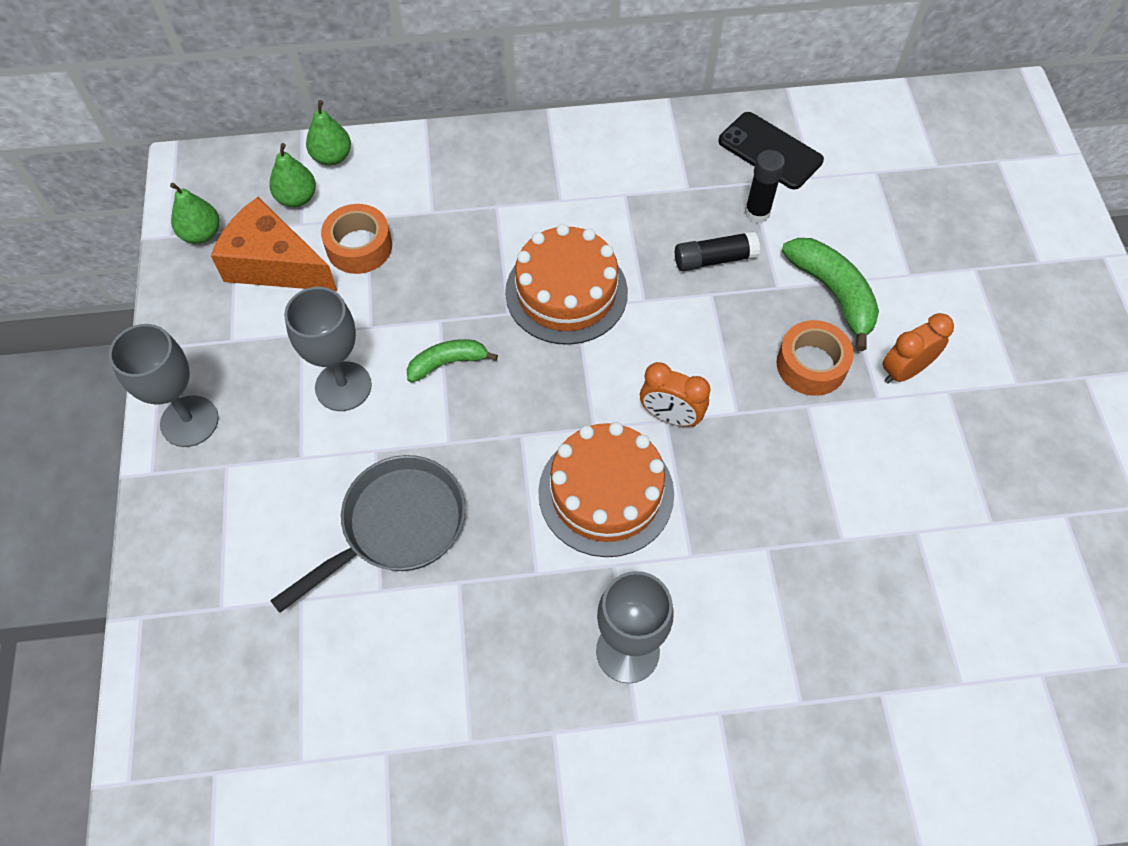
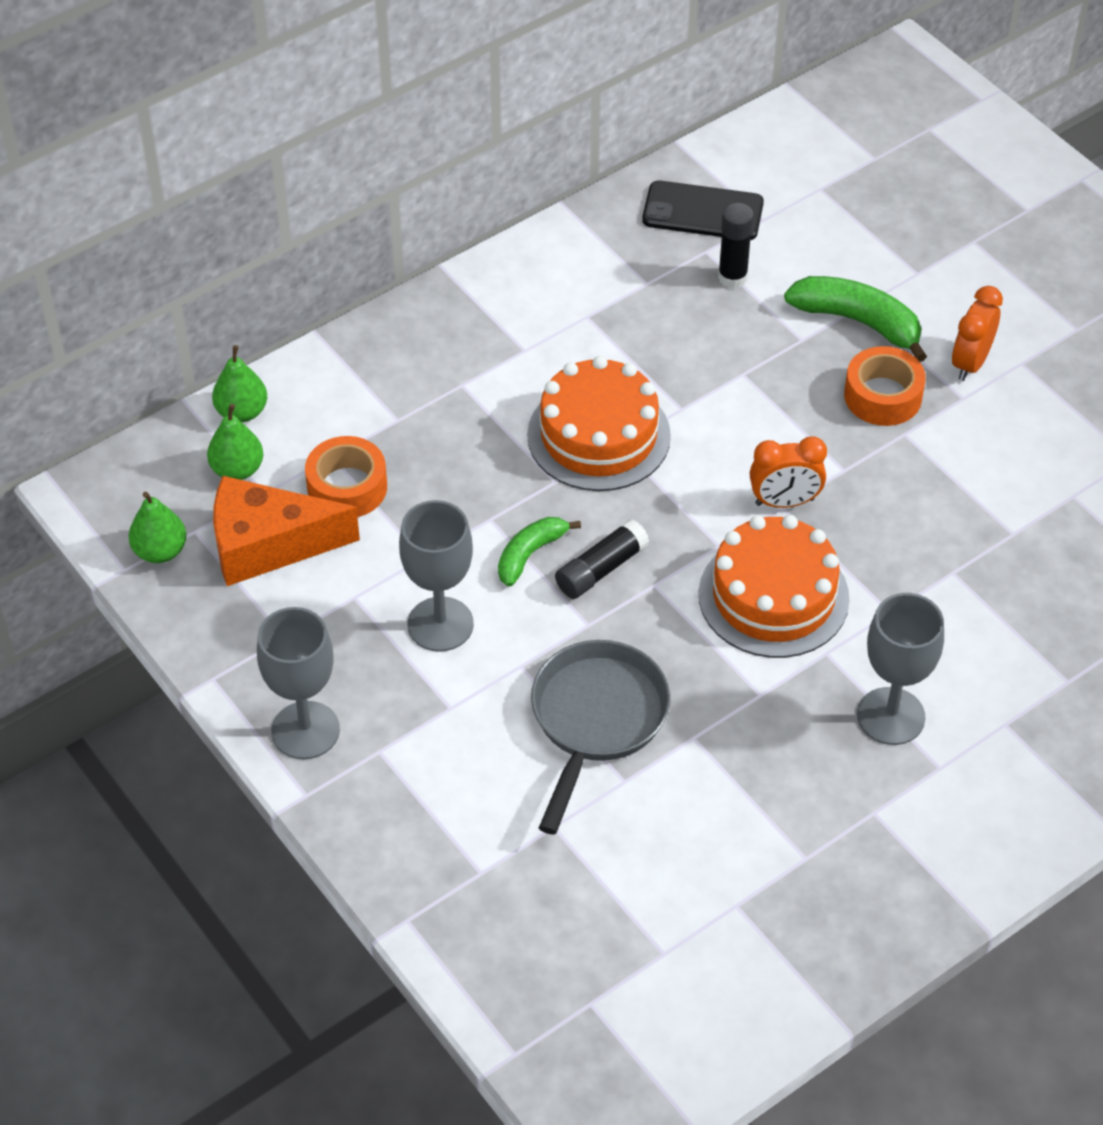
camera: 30 degrees left, 10 degrees down
(714, 259) = (722, 340): black glue stick -> black glue stick (601, 569)

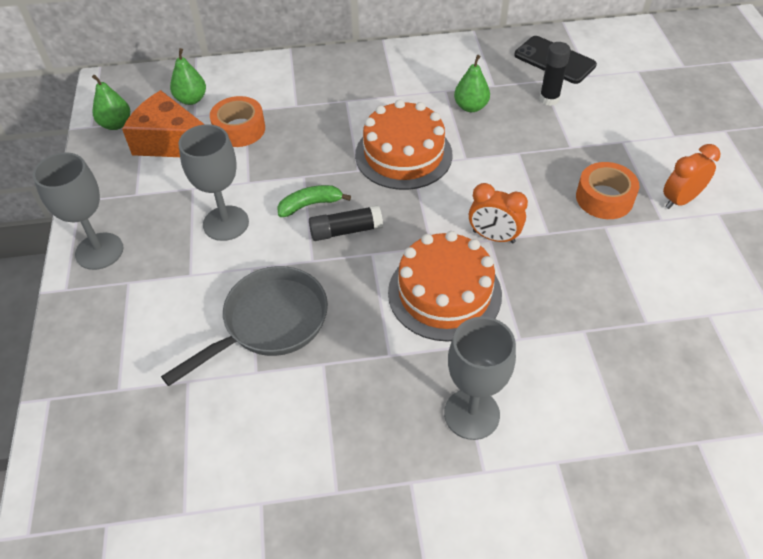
camera: 30 degrees right, 0 degrees up
(242, 412) = (219, 73): green pear -> green pear (470, 107)
(858, 322) = (615, 150): green banana -> none

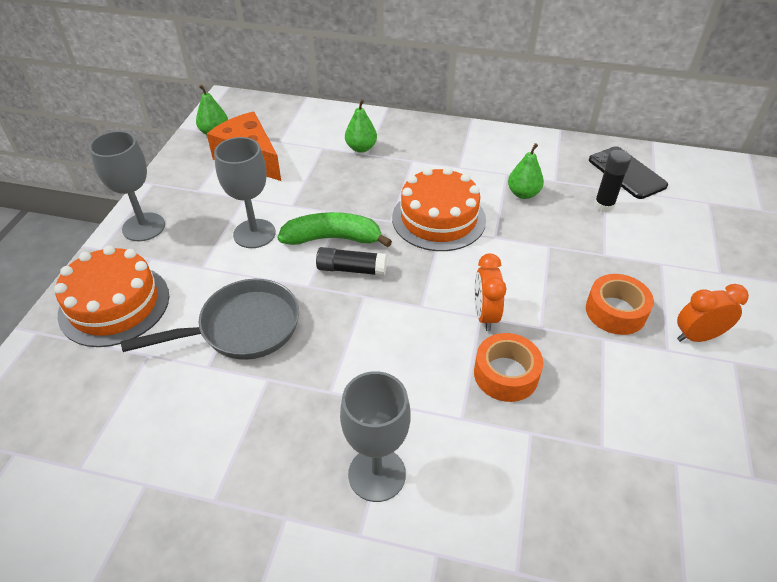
camera: 20 degrees right, 5 degrees down
(191, 99) = (284, 128): green pear -> green pear (361, 148)
(239, 129) = (309, 161): orange tape -> orange tape (506, 374)
(310, 205) = (333, 238): green banana -> green banana, size x1.58
(444, 293) = (411, 352): orange cake -> orange cake (114, 304)
(493, 237) = (485, 315): orange clock -> orange clock turned 45 degrees clockwise

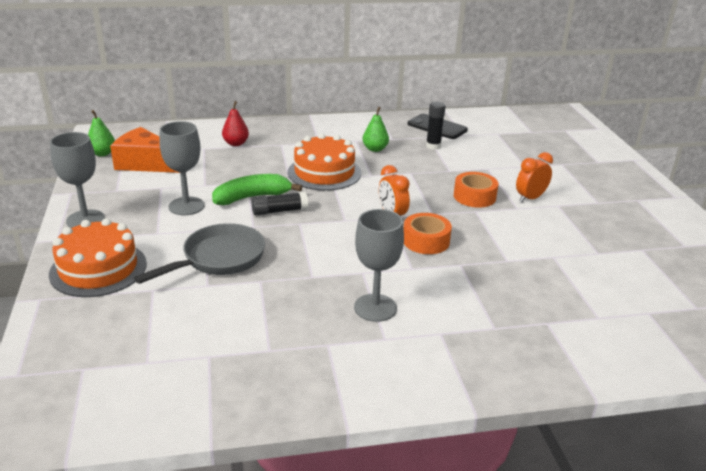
camera: 25 degrees left, 15 degrees down
(361, 148) = (236, 143): green pear -> red pear

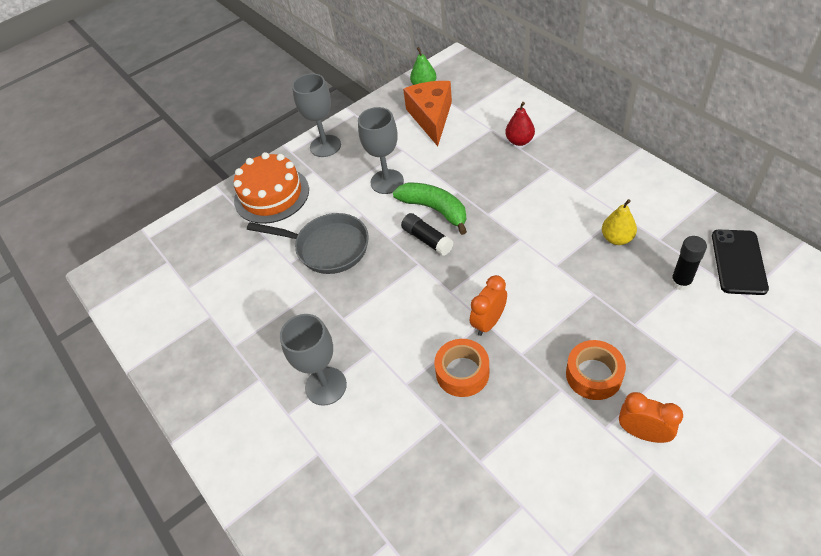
camera: 70 degrees right, 20 degrees up
(324, 172) = (525, 229): orange cake -> none
(375, 149) = (617, 238): green pear -> yellow pear

